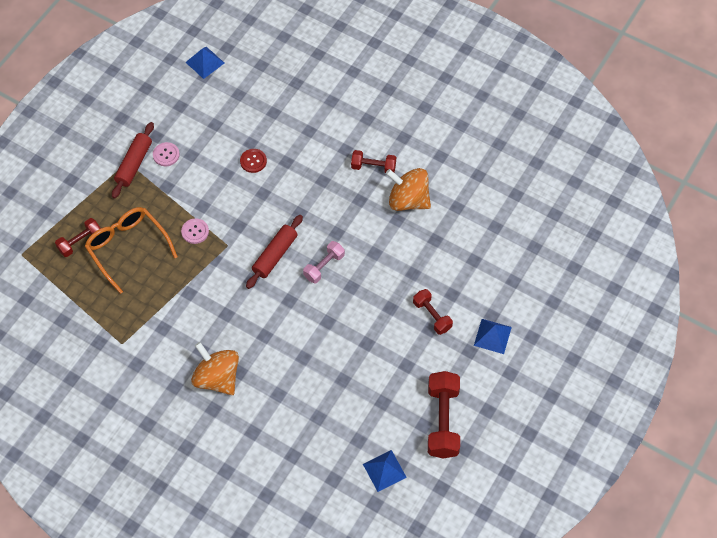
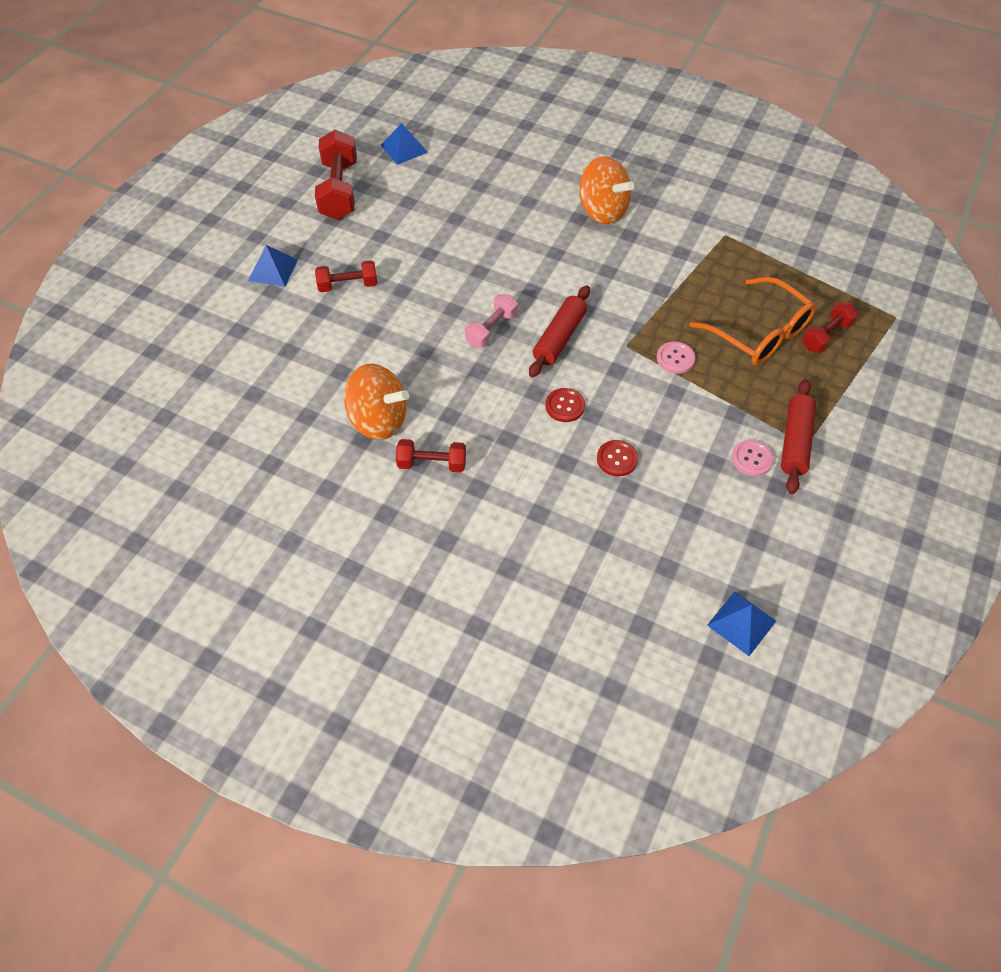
camera: 175 degrees right, 5 degrees down
(280, 201) = (565, 406): none -> red button
(432, 316) = (348, 285): red dumbbell -> red dumbbell turned 60 degrees counterclockwise

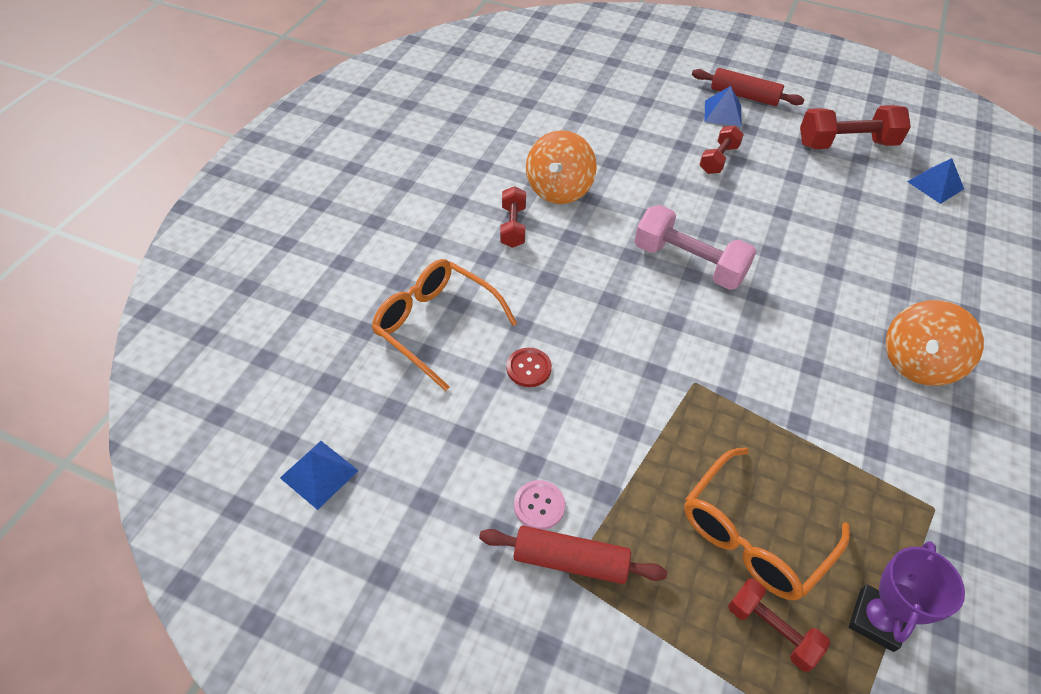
camera: 85 degrees right, 5 degrees down
(348, 285) = (718, 159): red dumbbell -> red dumbbell turned 45 degrees clockwise
(491, 329) = (689, 263): pink dumbbell -> pink dumbbell, size x1.69
(559, 338) = (691, 320): red rolling pin -> red rolling pin (744, 96)
(565, 406) = (595, 324): red button -> none
(568, 532) = (436, 326): none -> orange glasses
(675, 358) = (685, 431): pink button -> none
(809, 283) = (876, 620): none -> purple trophy

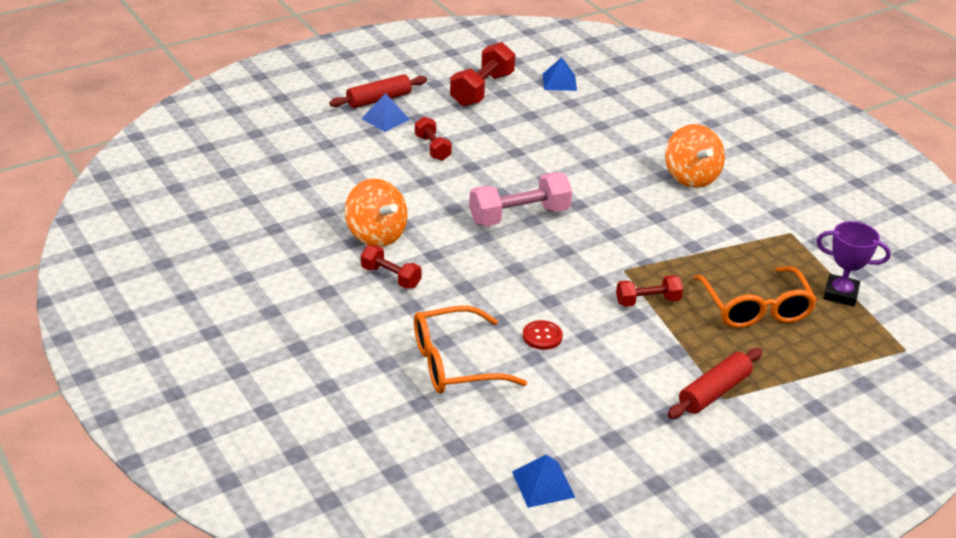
camera: 55 degrees left, 15 degrees down
(539, 505) = (662, 386): pink button -> none
(771, 630) = (819, 335): red dumbbell -> red dumbbell (647, 301)
(876, 620) = (840, 294): purple trophy -> purple trophy turned 45 degrees counterclockwise

